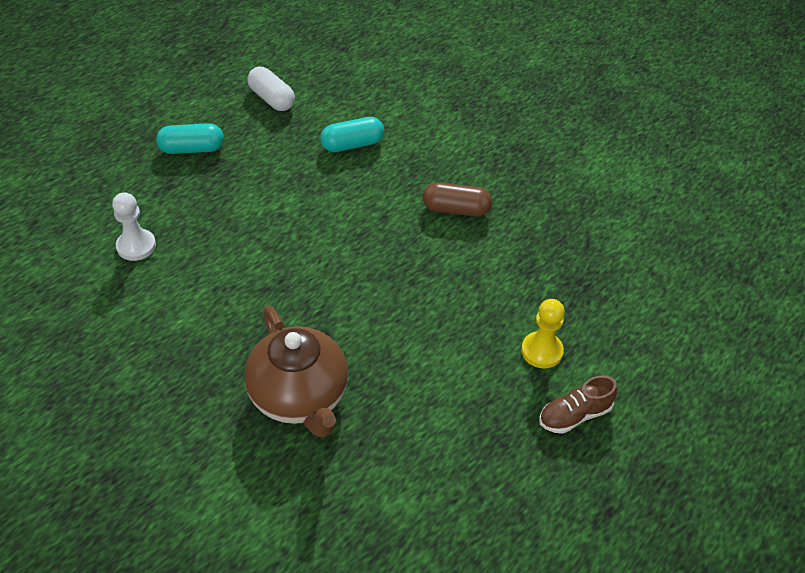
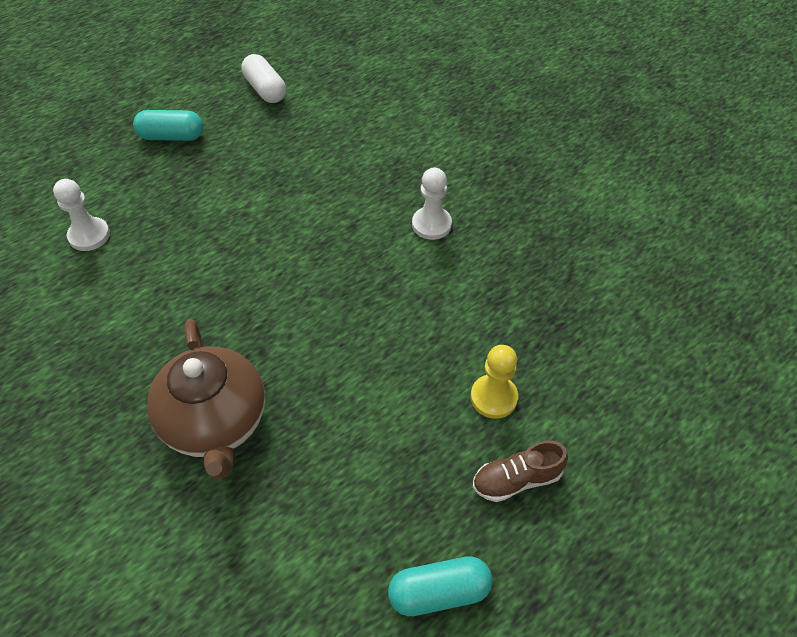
camera: 10 degrees right, 5 degrees up
(352, 145) = (337, 144): turquoise capsule -> turquoise capsule (439, 592)
(456, 209) = (431, 224): brown capsule -> white pawn

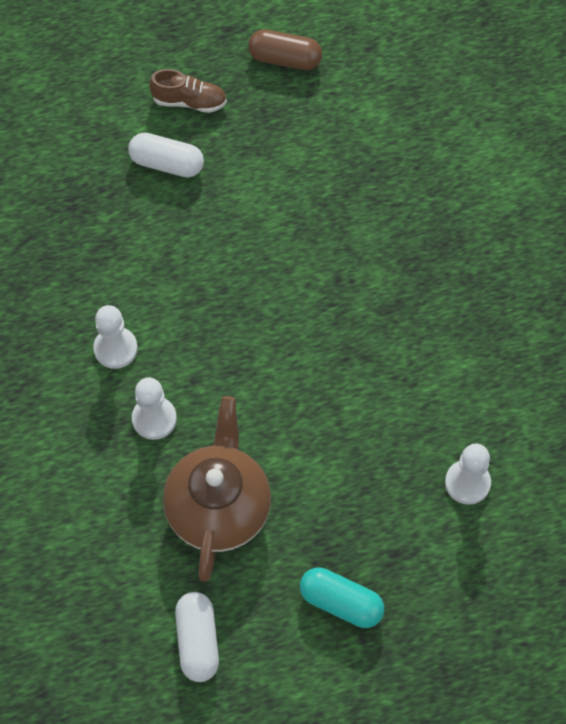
camera: 155 degrees left, 10 degrees up
(215, 422) = (397, 233): brown teapot -> brown teapot (219, 508)
(369, 191) = (154, 419): none -> white pawn
(439, 592) = (285, 59): turquoise capsule -> brown capsule
(493, 397) = (167, 164): yellow pawn -> white capsule

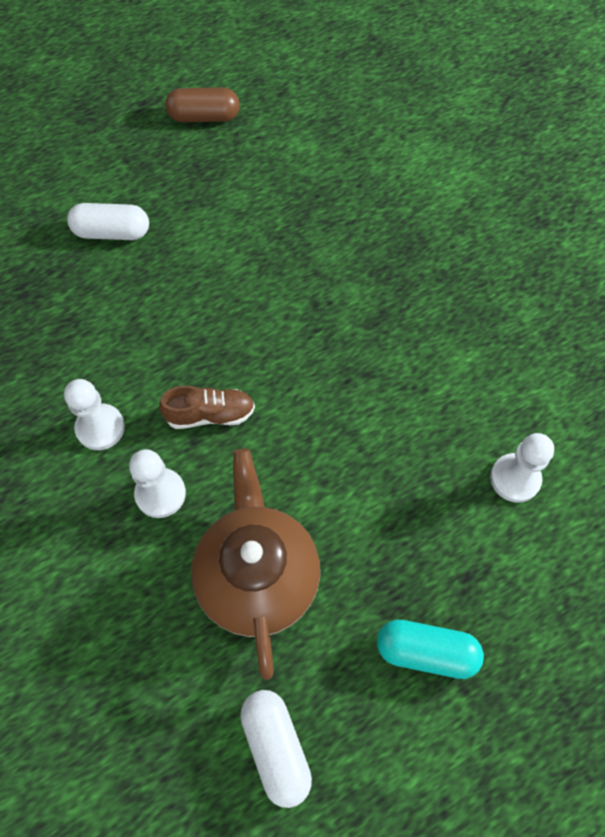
camera: 15 degrees left, 0 degrees up
(189, 102) = (121, 172): brown shoe -> brown shoe (210, 414)

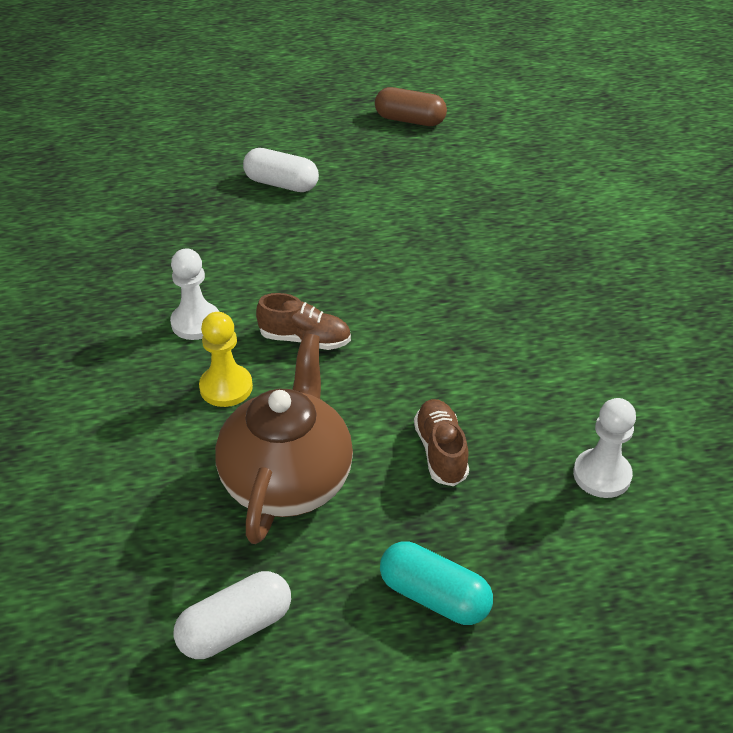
camera: 20 degrees right, 20 degrees down
(160, 494) = (226, 387): white pawn -> yellow pawn
(276, 747) = (235, 628): white capsule -> white capsule turned 60 degrees clockwise
(376, 500) = (440, 451): none -> brown shoe

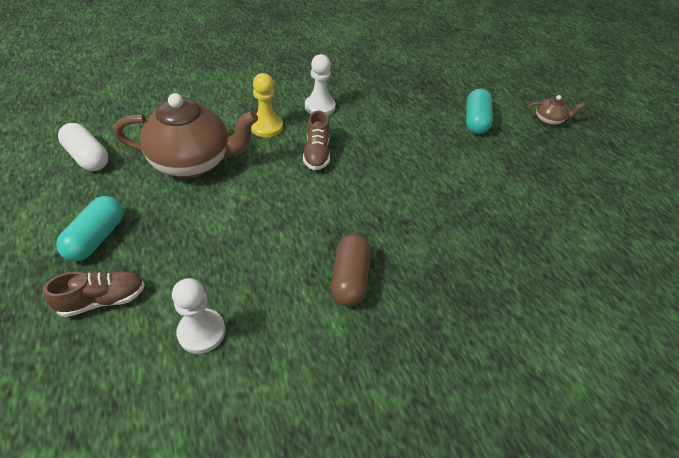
camera: 75 degrees right, 5 degrees up
(281, 184) = (476, 121): white capsule -> turquoise capsule
(300, 128) = (548, 120): none -> brown teapot
(410, 120) = (606, 178): brown capsule -> brown capsule (350, 278)
(440, 451) = (220, 230): brown shoe -> brown shoe (103, 300)

